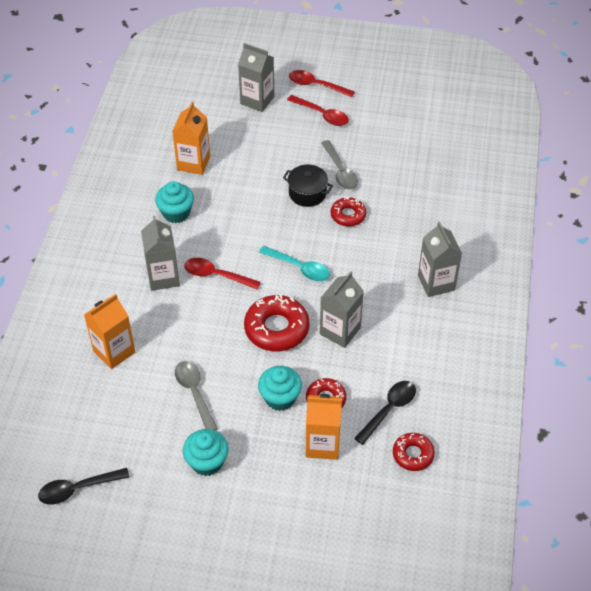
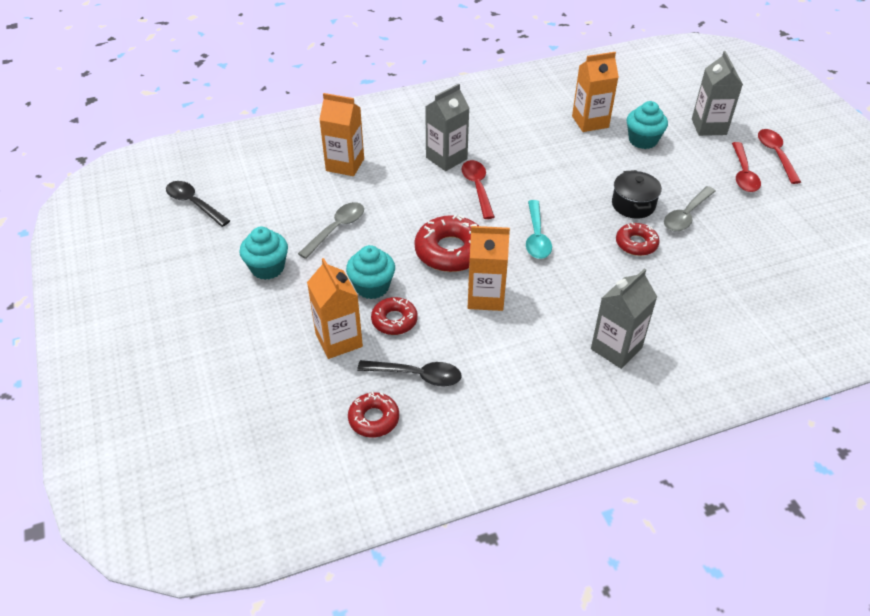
camera: 60 degrees right, 5 degrees down
(176, 213) = (524, 136): turquoise cupcake -> turquoise cupcake (643, 140)
(340, 331) = (485, 297): grey carton -> orange carton

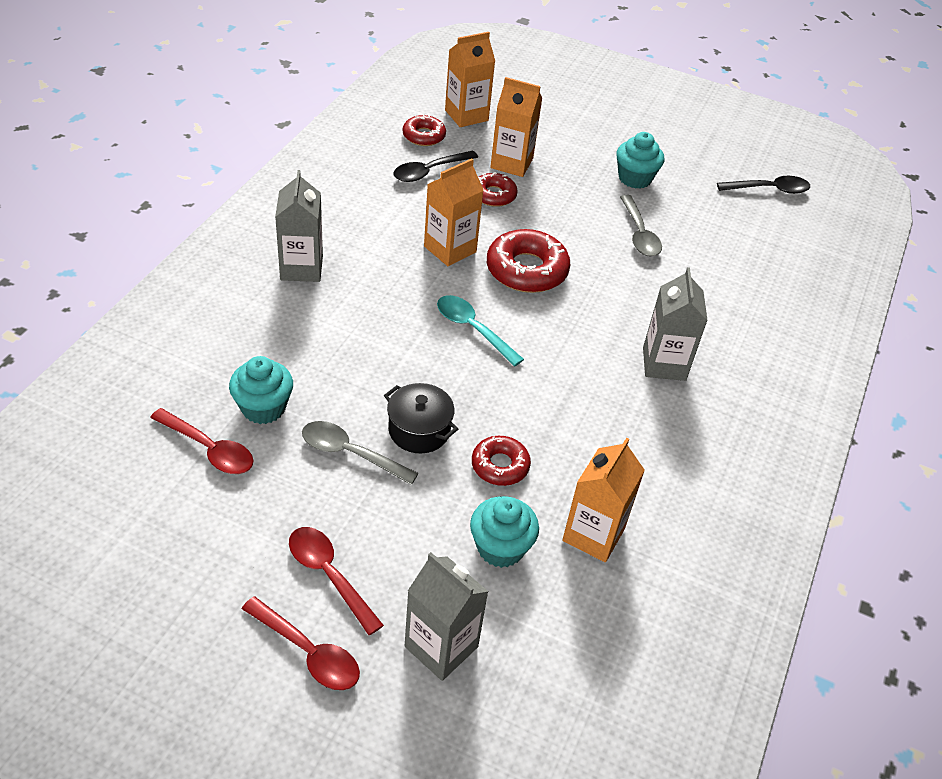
camera: 130 degrees right, 0 degrees up
(345, 165) = (733, 295): orange carton -> orange carton (466, 115)
(372, 287) = (543, 208): turquoise cupcake -> turquoise cupcake (263, 407)
(477, 188) = (590, 348): red spoon -> red spoon (209, 449)
(636, 244) = (372, 381): red donut -> red donut (500, 466)
(686, 215) = (350, 453): grey spoon -> grey spoon turned 60 degrees counterclockwise

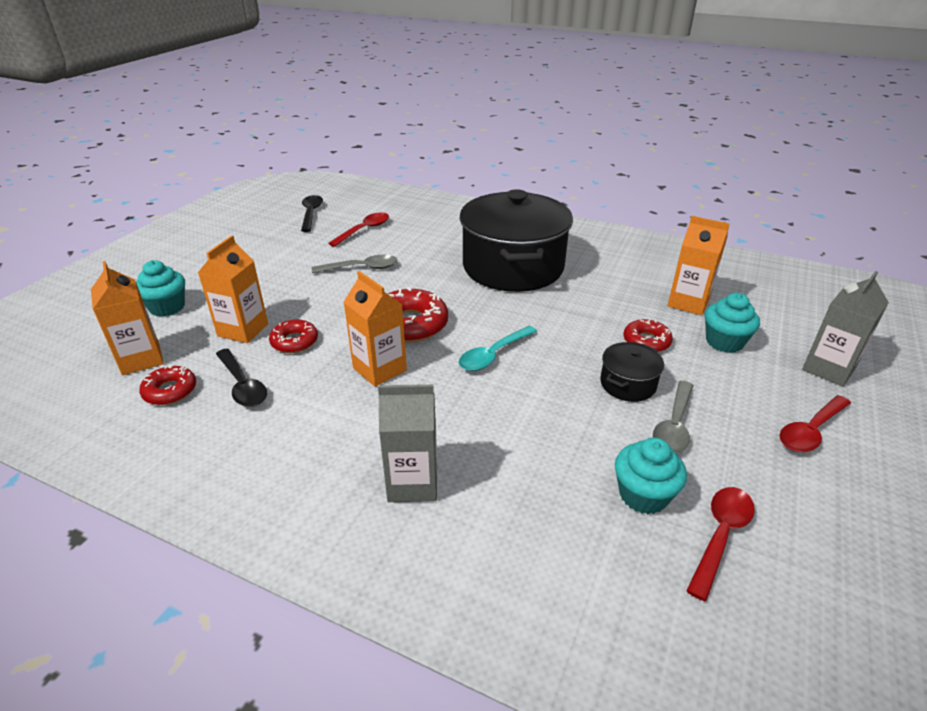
camera: 85 degrees left, 10 degrees down
(308, 652) = (889, 438): red spoon -> red spoon (364, 230)
(635, 178) = (284, 266): turquoise cupcake -> turquoise cupcake (167, 307)
(664, 364) = (513, 267): grey carton -> black pot

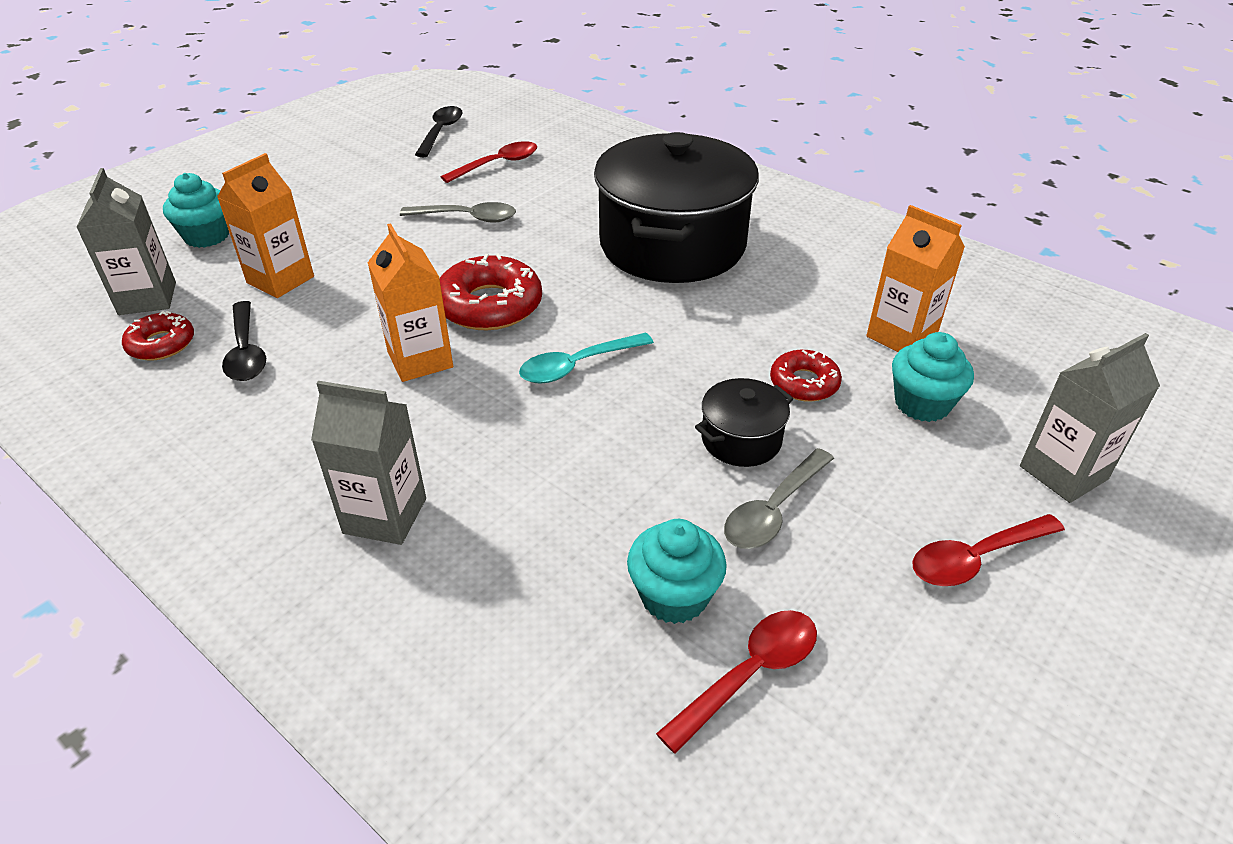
camera: 15 degrees right, 5 degrees up
(141, 359) = (147, 298): orange carton -> grey carton
(294, 341) = (334, 305): red donut -> none

